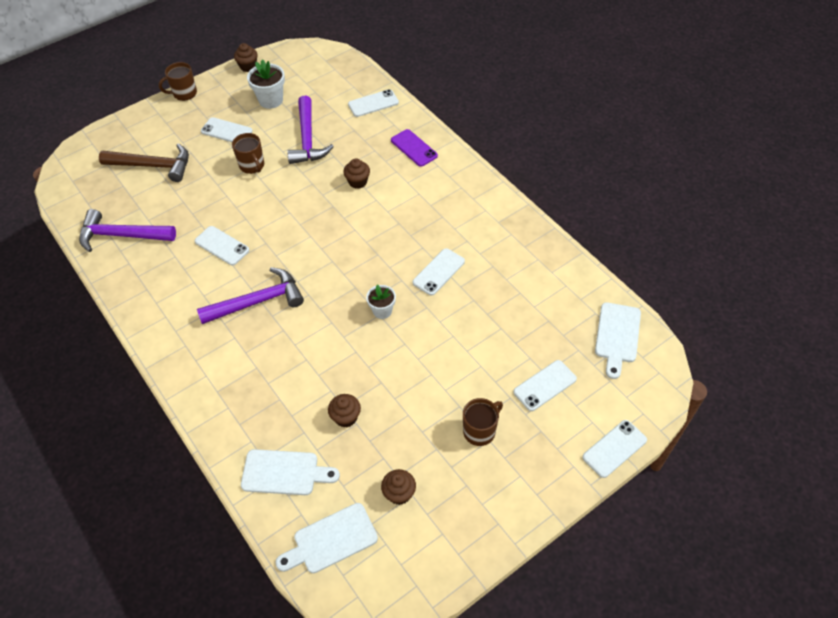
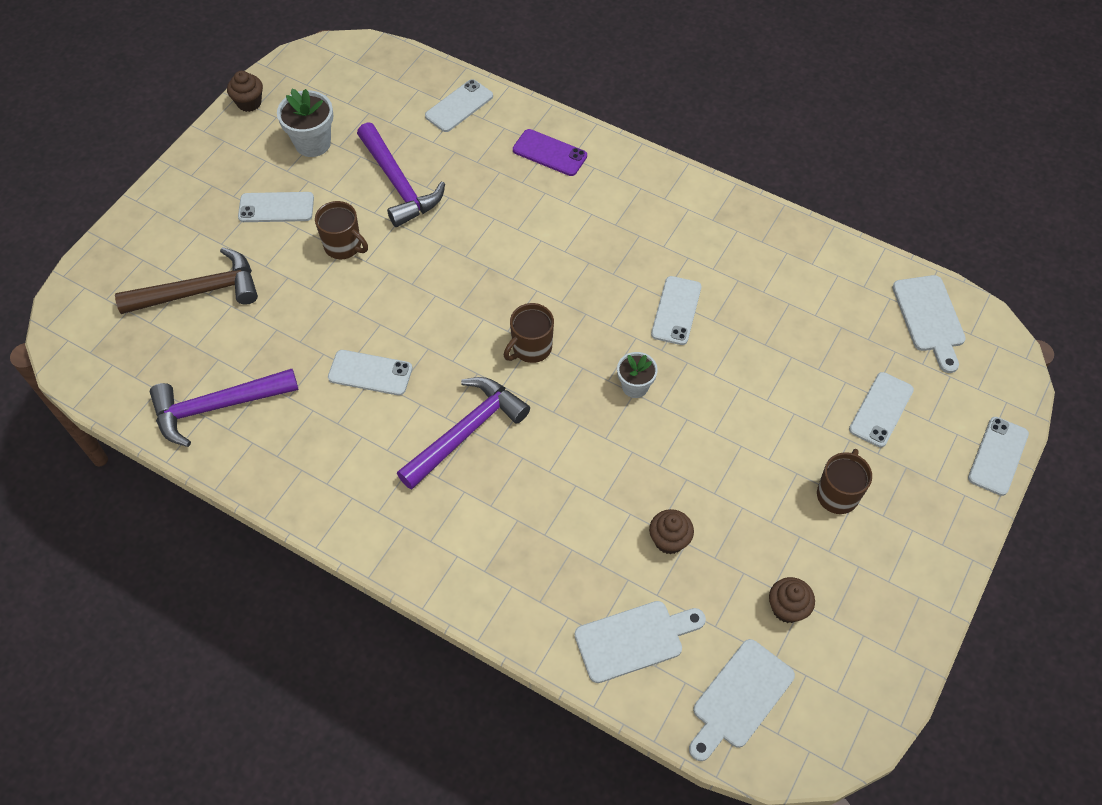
camera: 25 degrees left, 5 degrees up
(184, 93) = (178, 170): brown mug -> brown mug (531, 348)
(358, 182) = (502, 223): brown cupcake -> none

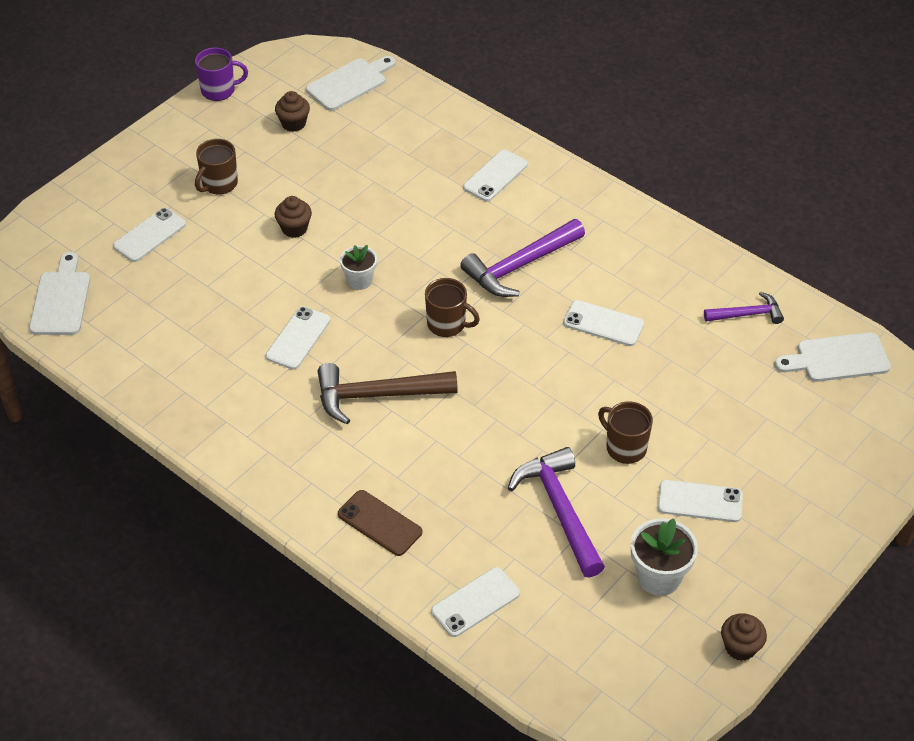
camera: 170 degrees left, 10 degrees down
(199, 291) = (776, 421): brown hammer -> brown hammer (377, 396)
(217, 407) = (747, 314): purple hammer -> purple hammer, size x0.58
(531, 348) = (447, 324): brown mug -> brown mug turned 60 degrees clockwise
(549, 153) = (379, 523): purple phone -> brown phone
(634, 640) = (414, 121): white cutting board -> white cutting board (837, 358)
(669, 540) = (368, 172): brown cupcake -> brown cupcake (294, 228)
(906, 653) = (219, 90): none -> purple mug
(997, 456) = (72, 191): white phone -> white phone (495, 176)

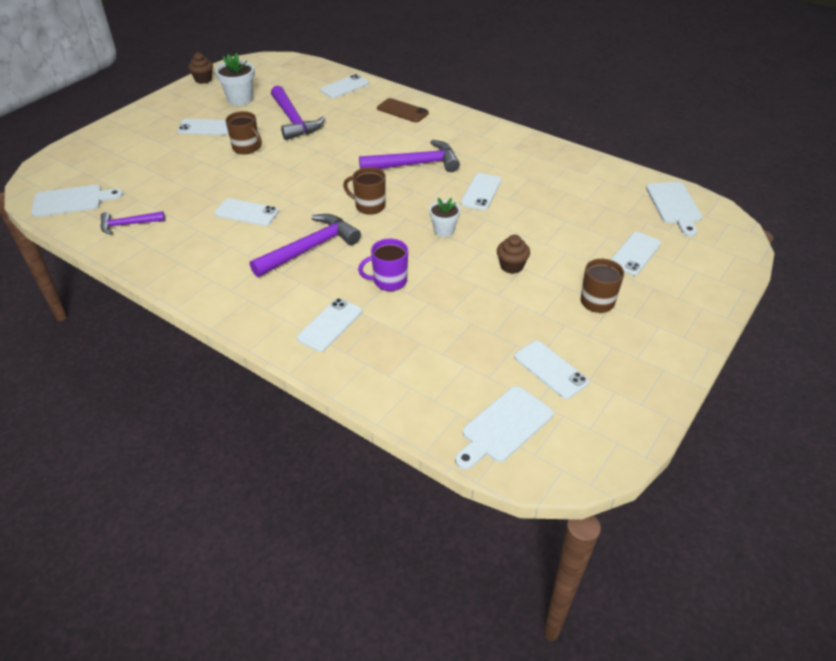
camera: 175 degrees right, 5 degrees down
(219, 90) = (652, 406): purple mug -> purple mug (389, 281)
(293, 123) = (550, 369): brown cupcake -> white phone
(377, 396) = (415, 164): brown hammer -> purple hammer

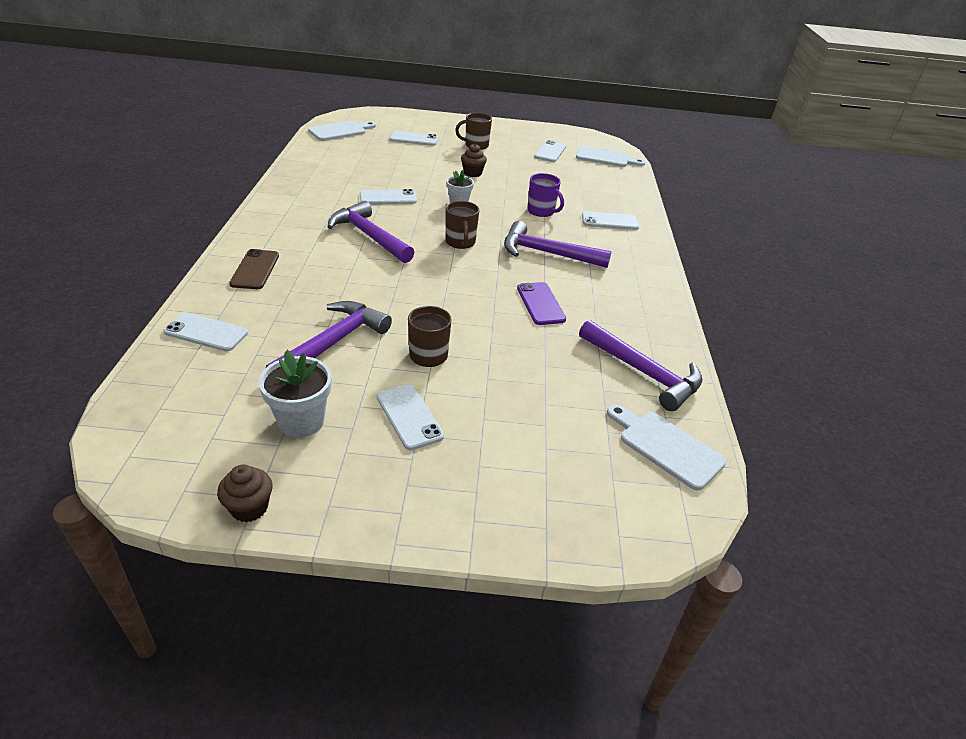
camera: 125 degrees left, 5 degrees down
(128, 225) = (643, 372): purple hammer -> purple hammer, size x1.73
(246, 212) = (540, 304): white phone -> purple phone

